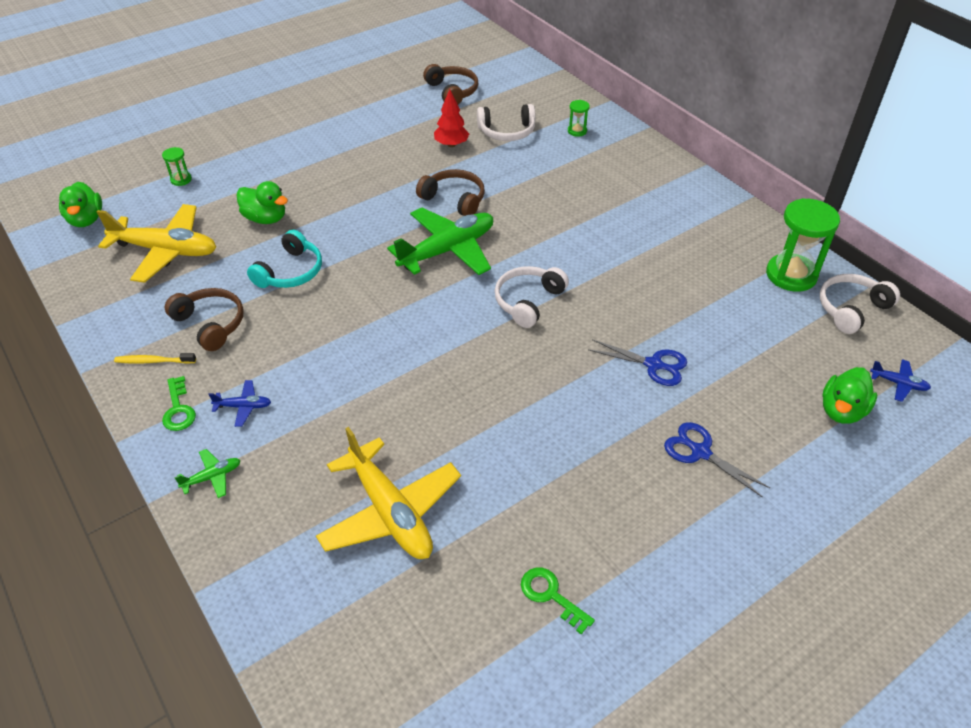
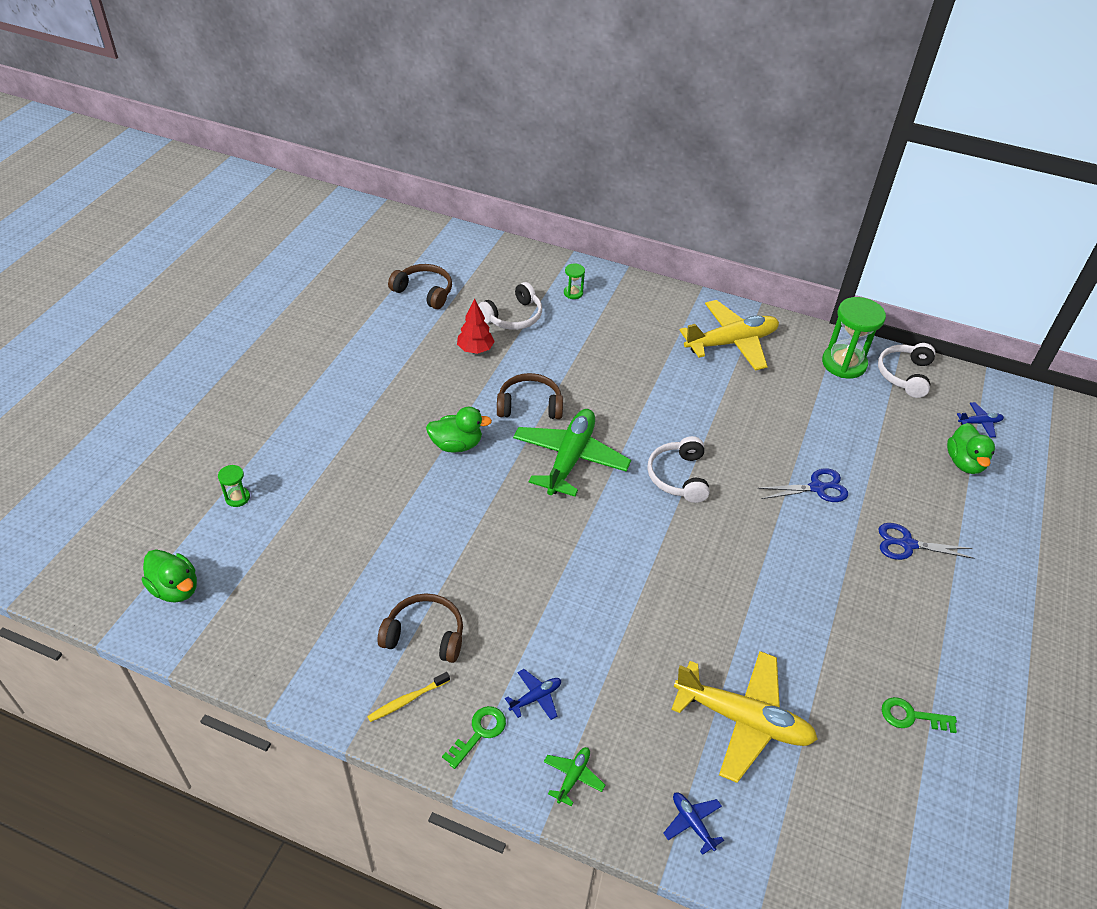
camera: 35 degrees left, 0 degrees up
(166, 251) = (301, 582): yellow plane -> yellow plane (731, 343)
(178, 409) = (479, 733): green key -> green key turned 90 degrees counterclockwise
(265, 218) = (370, 501): green duck -> green duck (456, 445)
(266, 564) = (692, 823): none -> blue plane
(290, 272) = (449, 545): turquoise headphones -> none

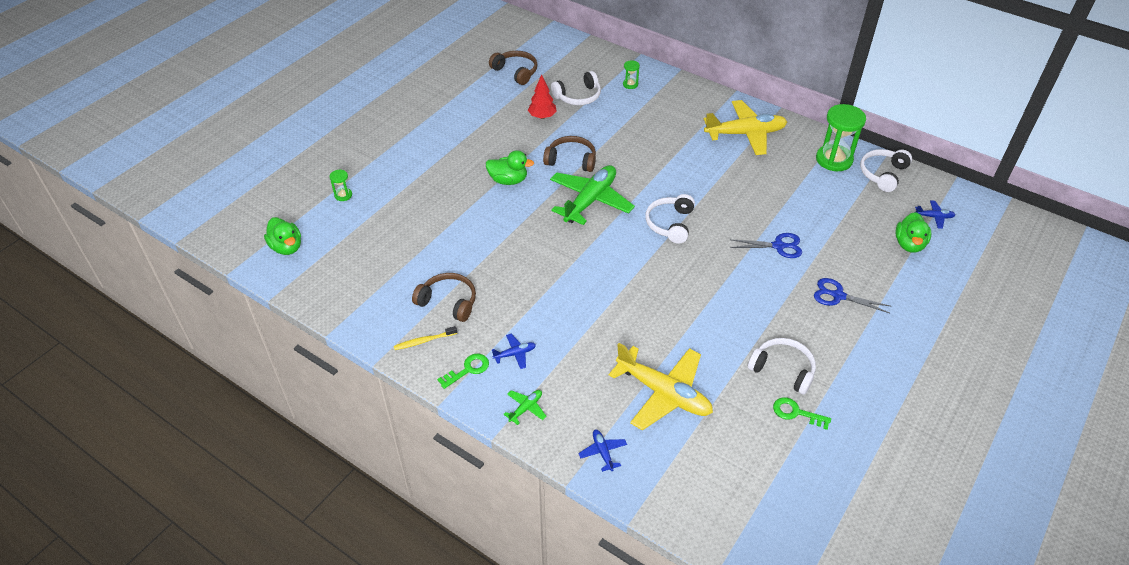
camera: 15 degrees right, 0 degrees up
(876, 658) = (783, 369): none -> white headphones

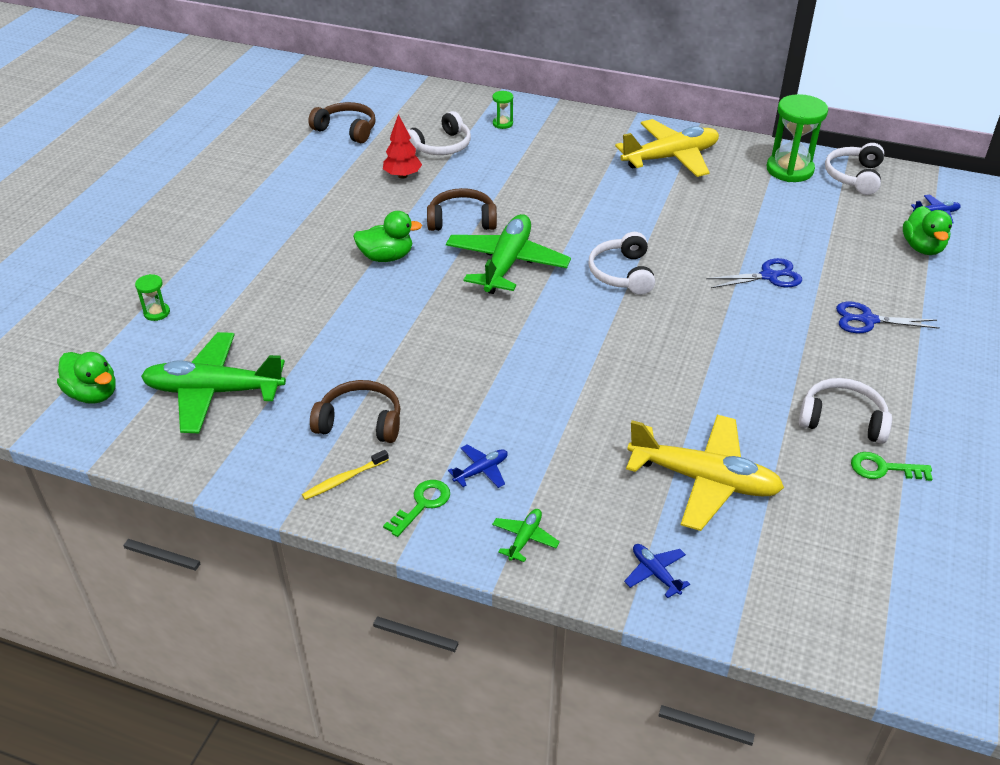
camera: 15 degrees left, 5 degrees down
(362, 261) = (214, 391): none -> green plane

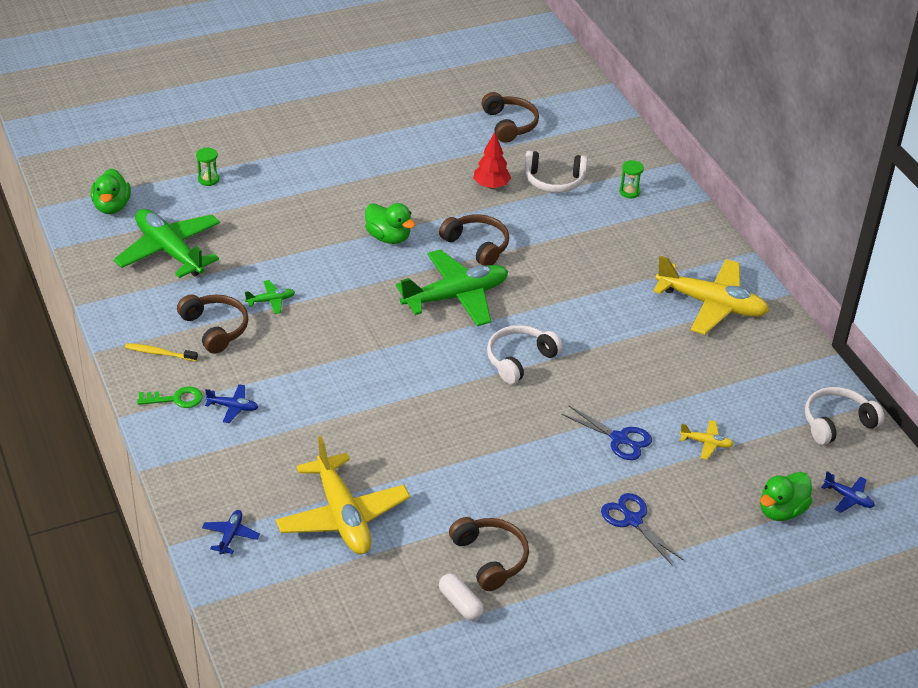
camera: 45 degrees right, 0 degrees up
(525, 538) = (196, 460): green plane -> green plane (271, 301)
(789, 170) = (792, 380): green hourglass -> none
(816, 240) = (706, 443): none -> yellow plane
(842, 419) = (490, 558): white headphones -> brown headphones
(883, 468) = (460, 604): green key -> white capsule

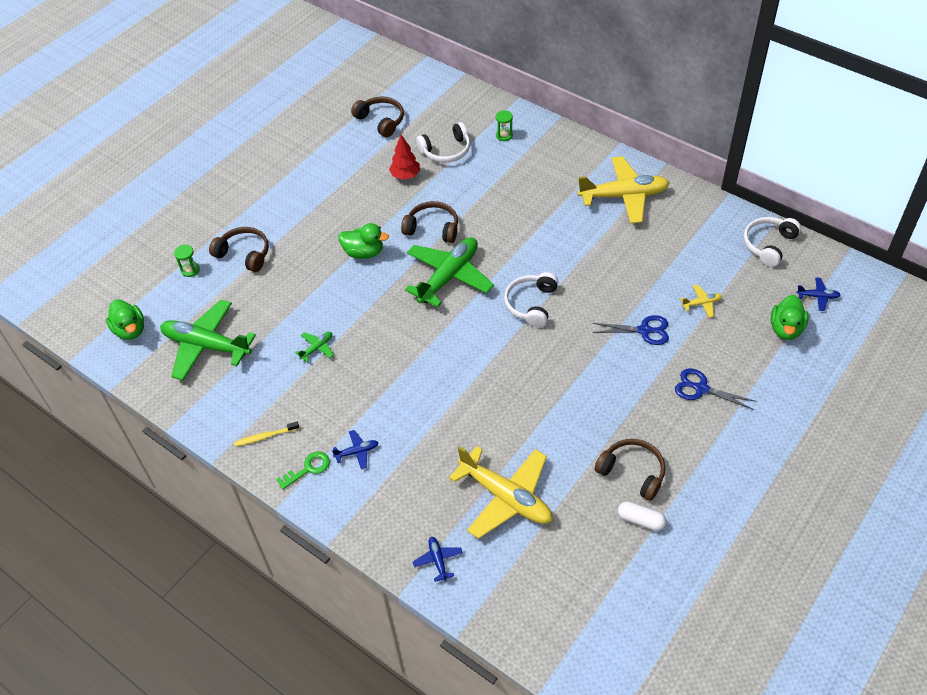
camera: 25 degrees left, 10 degrees up
(215, 328) = (293, 393): brown headphones -> brown headphones (244, 254)

